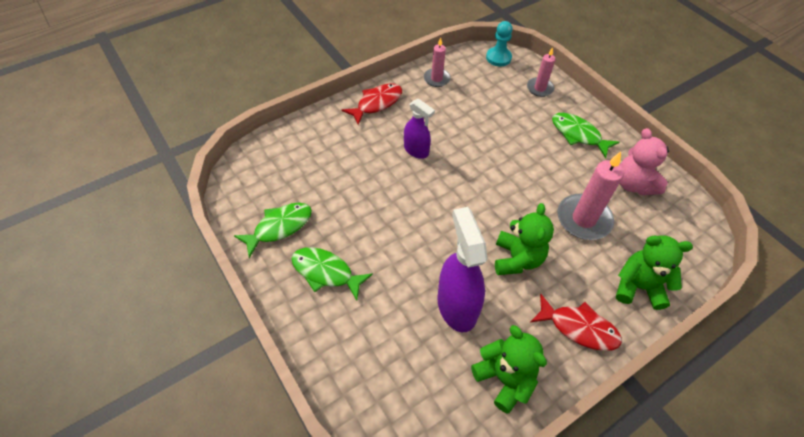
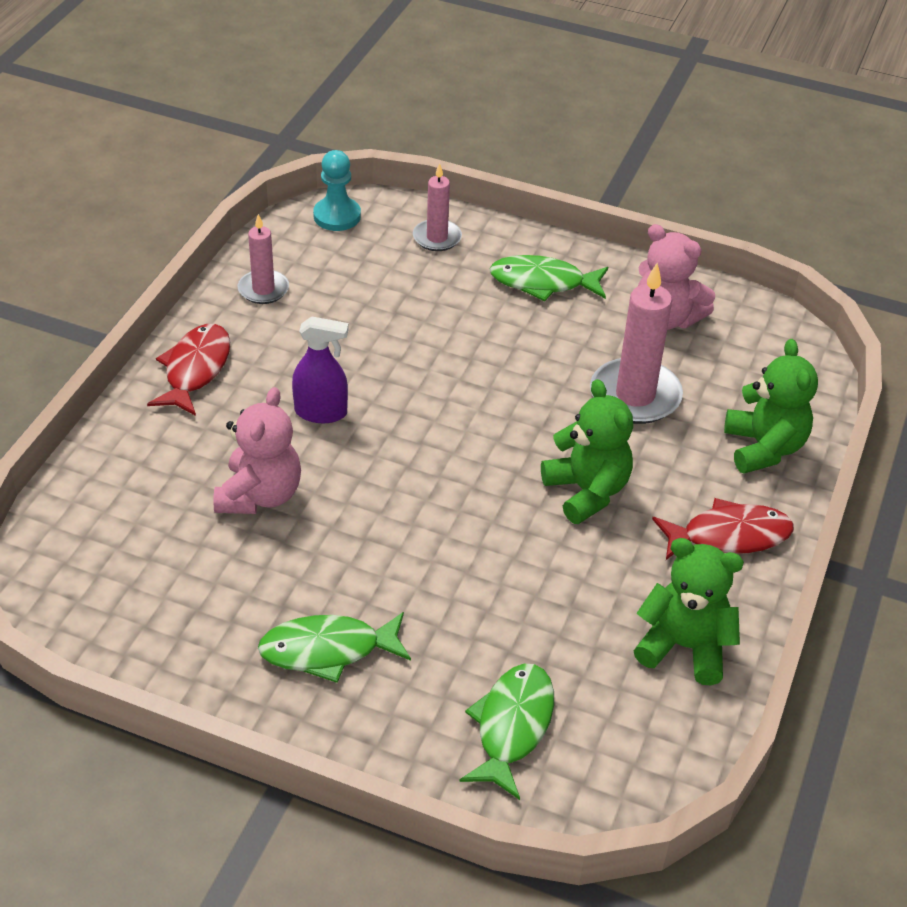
camera: 35 degrees left, 10 degrees down
(279, 227) = (196, 627): green fish -> green fish (512, 726)
(357, 177) = (260, 495): none -> pink teddy bear
(456, 306) = (553, 593): purple spray bottle -> none
(638, 287) = (764, 448): green teddy bear -> green teddy bear turned 105 degrees clockwise

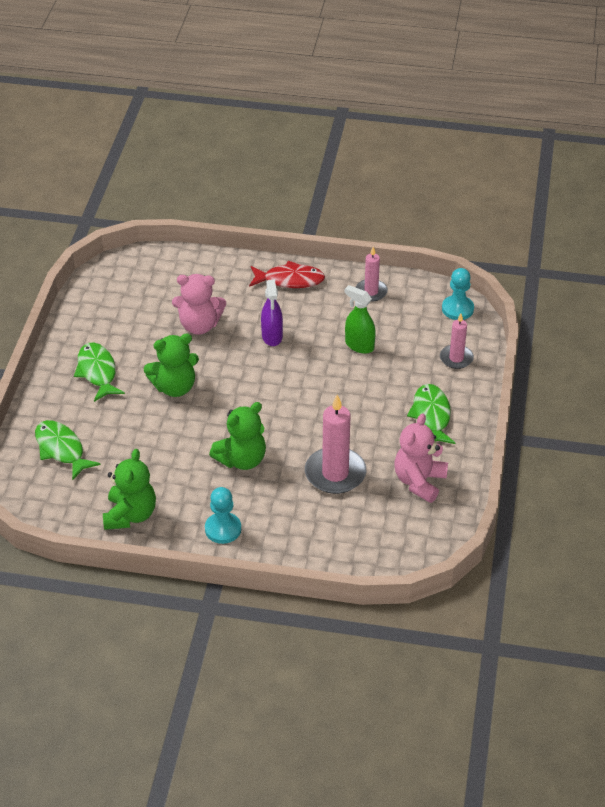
camera: 80 degrees right, 0 degrees up
(377, 323) = (359, 345): none -> green spray bottle
(512, 726) = (61, 449): green fish -> green fish turned 135 degrees counterclockwise
(729, 536) = (223, 529): red fish -> turquoise pawn
(764, 448) = (307, 542): green teddy bear -> green teddy bear (174, 387)

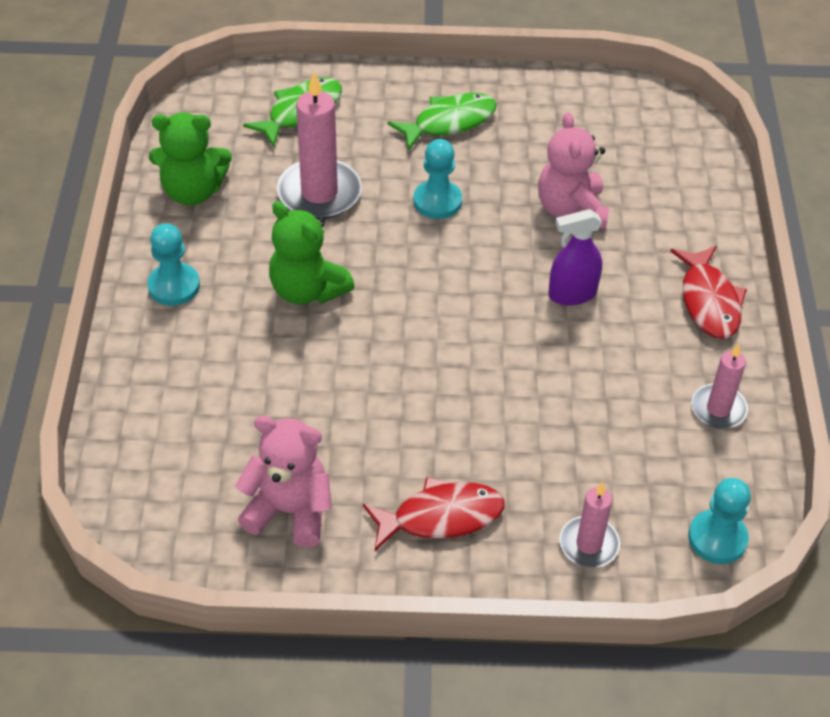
camera: 80 degrees right, 5 degrees up
(174, 387) = (437, 201): green teddy bear -> turquoise pawn
(335, 473) = (294, 400): pink candle -> pink candle (319, 193)
(359, 345) = (582, 404): green spray bottle -> none
(431, 416) = (441, 517): green fish -> red fish

